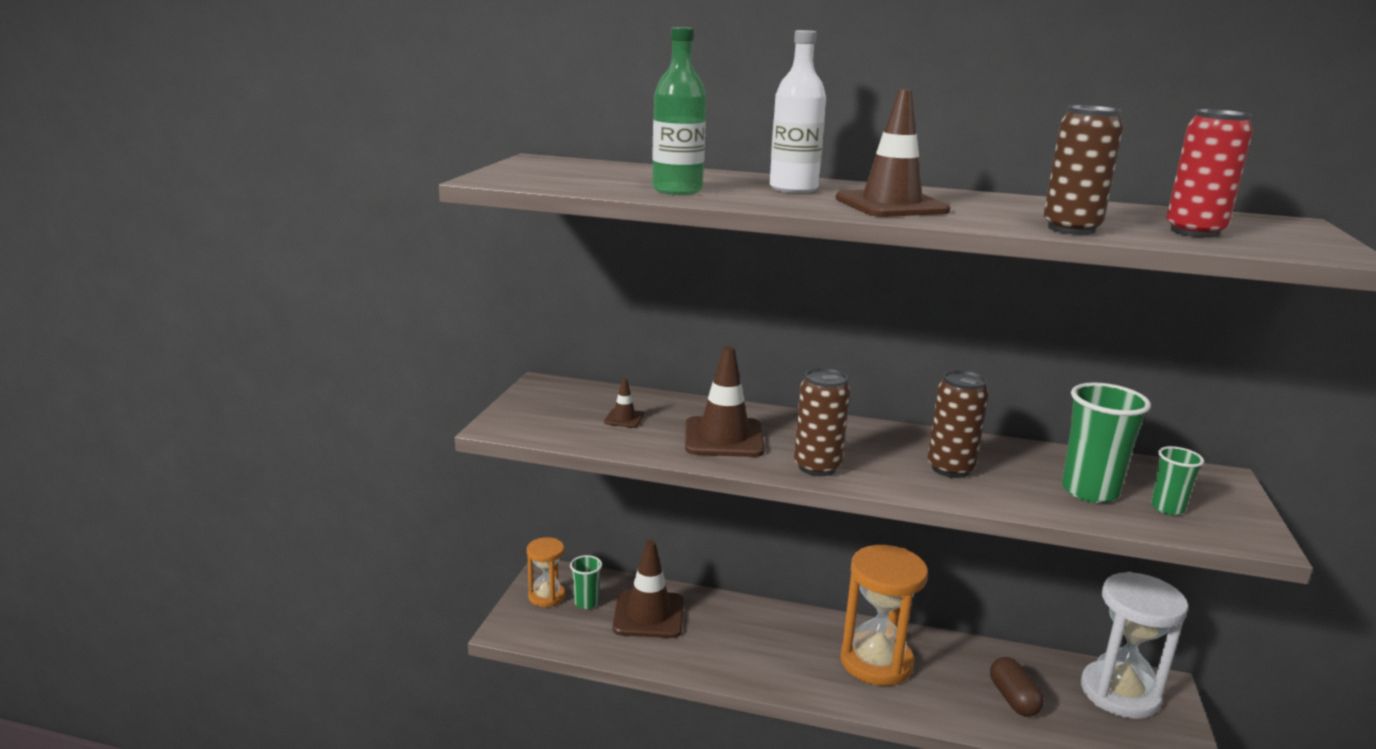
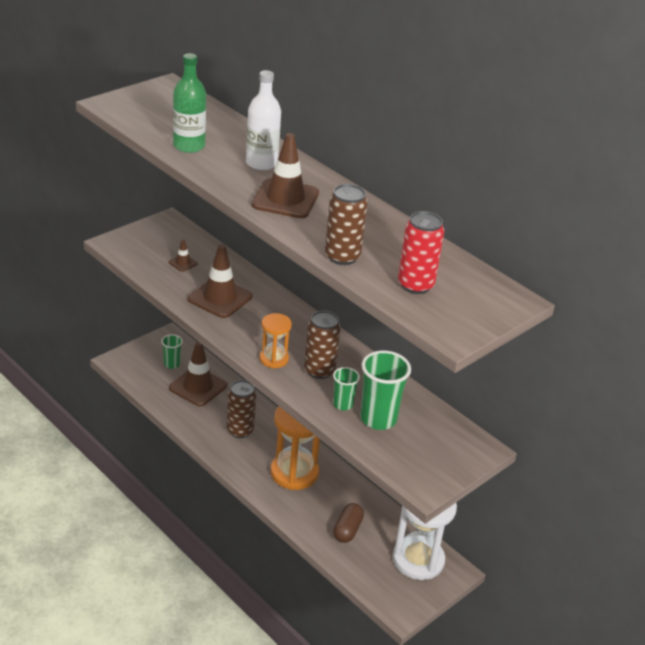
camera: 30 degrees right, 15 degrees up
(546, 596) = (154, 351): orange hourglass -> orange hourglass (274, 359)
(817, 467) = (244, 338): brown can -> brown can (240, 430)
(1167, 508) = (406, 448): green cup -> green cup (343, 404)

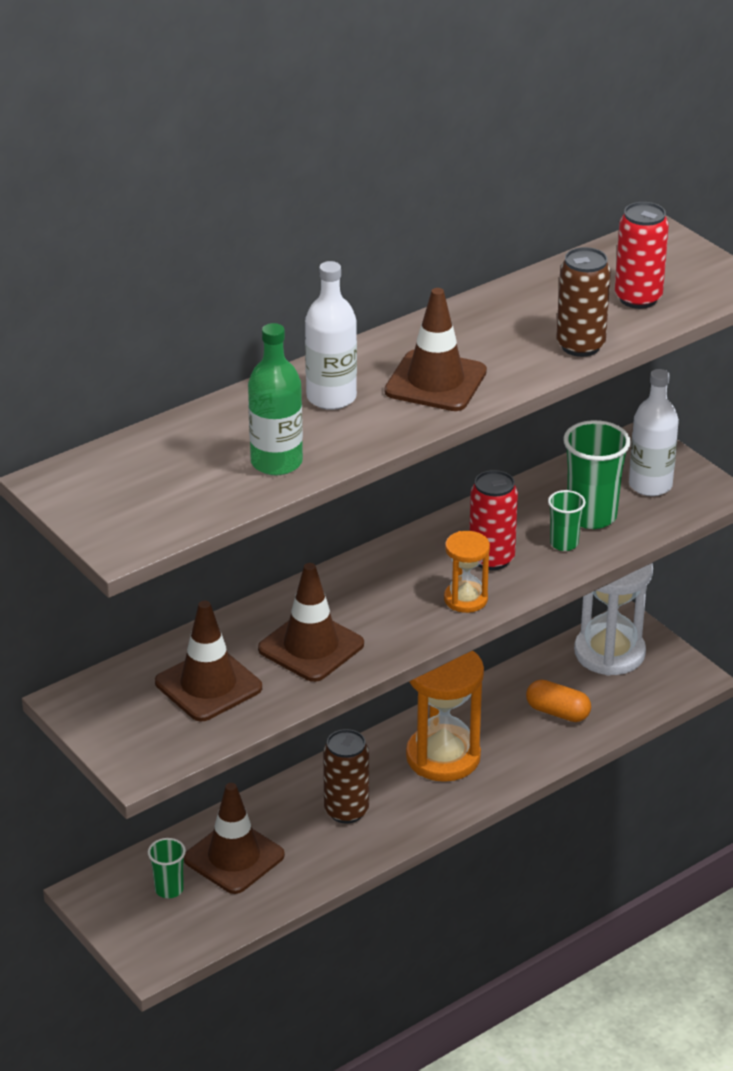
camera: 80 degrees left, 0 degrees up
(183, 263) = (208, 685): brown traffic cone -> brown traffic cone, size x2.16
(319, 371) = (491, 559): brown can -> red can
(347, 530) = (557, 712): brown capsule -> orange capsule
(424, 451) = (650, 485): none -> white bottle

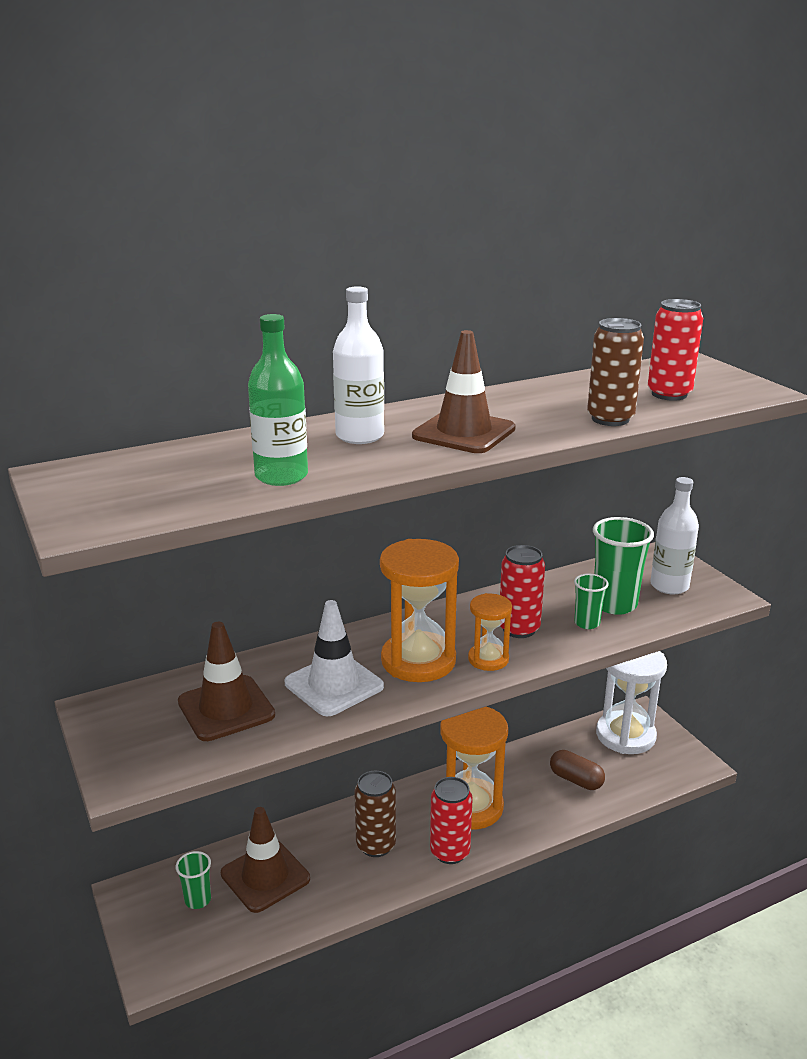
camera: 10 degrees right, 10 degrees down
(311, 647) = (334, 685): brown traffic cone -> white traffic cone
(392, 609) = (418, 661): none -> orange hourglass
(430, 808) = (450, 852): none -> red can
(557, 712) = (576, 780): orange capsule -> brown capsule

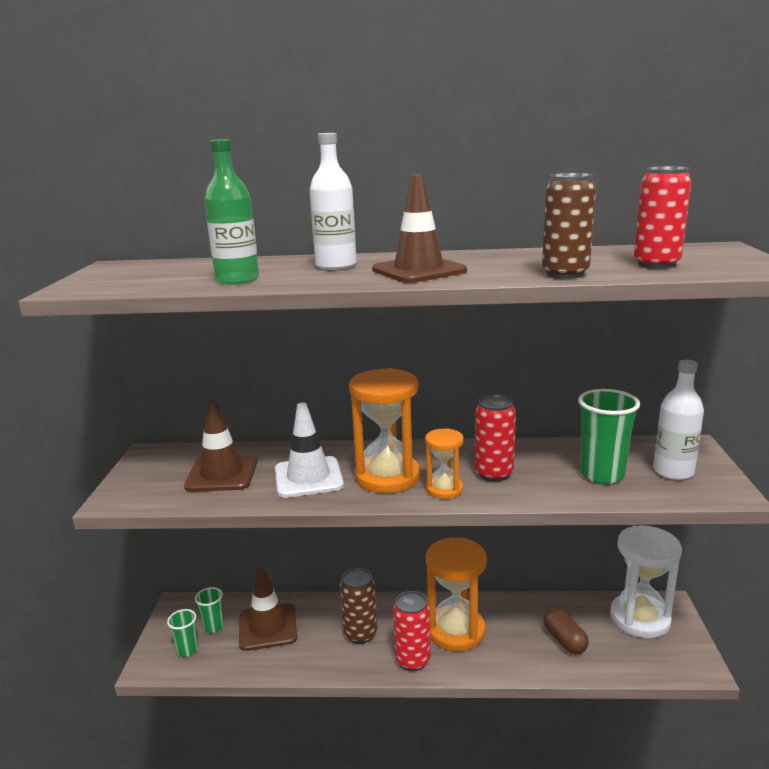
camera: 30 degrees right, 5 degrees down
(587, 623) = (560, 483): green cup -> green cup (187, 650)

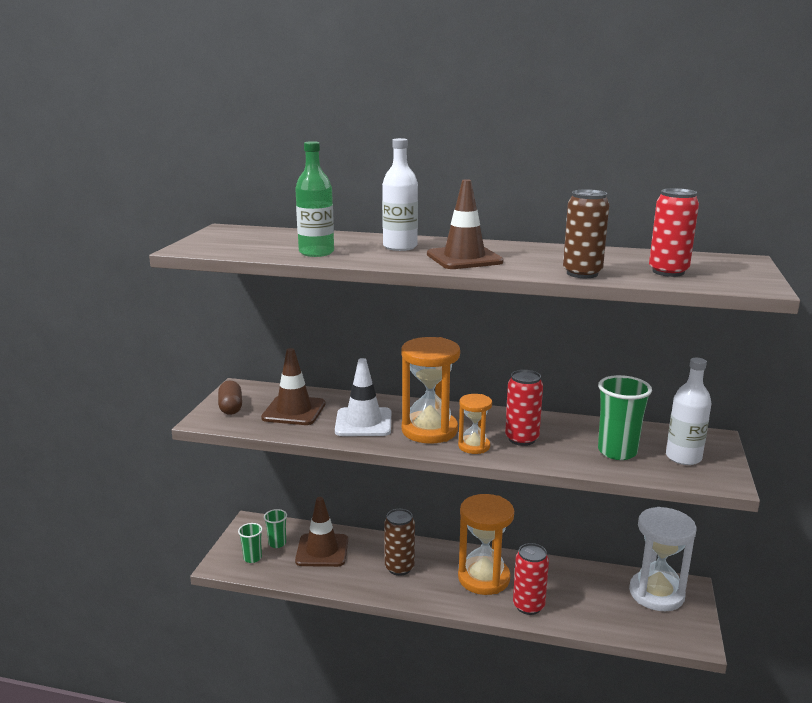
camera: 10 degrees right, 0 degrees up
(413, 660) = (439, 595): red can -> red can (528, 606)
(564, 640) = (579, 600): brown capsule -> brown capsule (231, 407)

